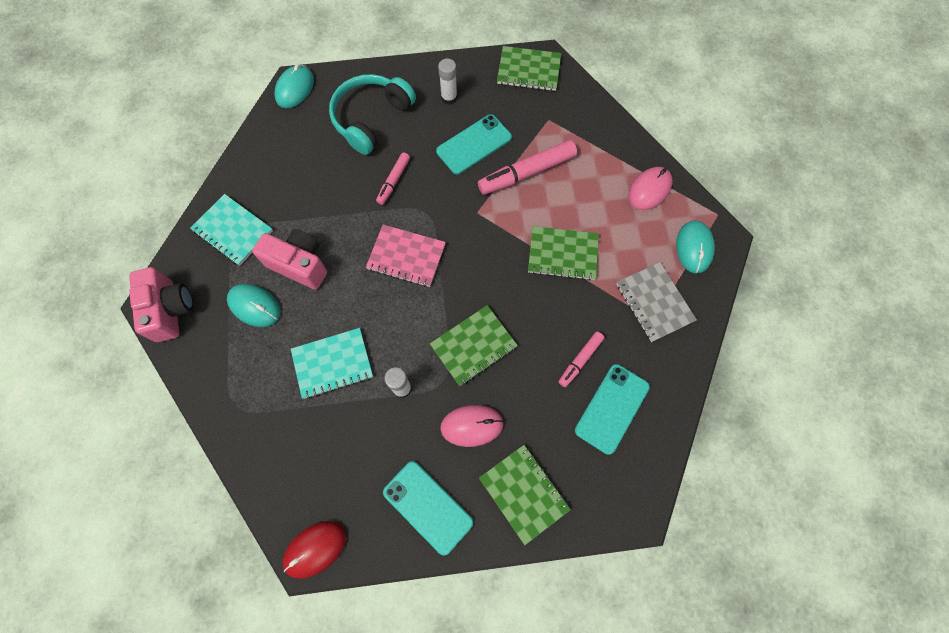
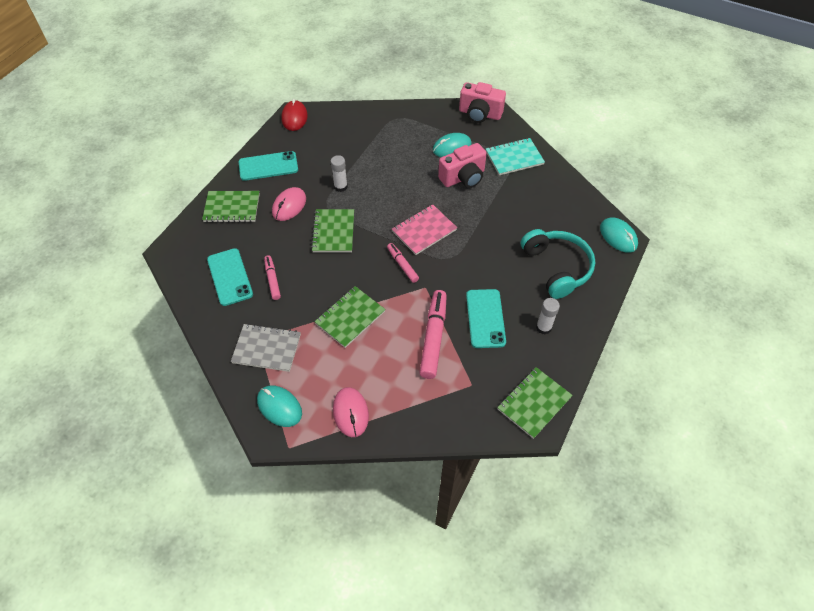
camera: 125 degrees right, 15 degrees down
(332, 363) = (384, 164): turquoise notebook -> none
(393, 181) = (489, 253): pink marker -> pink marker (402, 265)

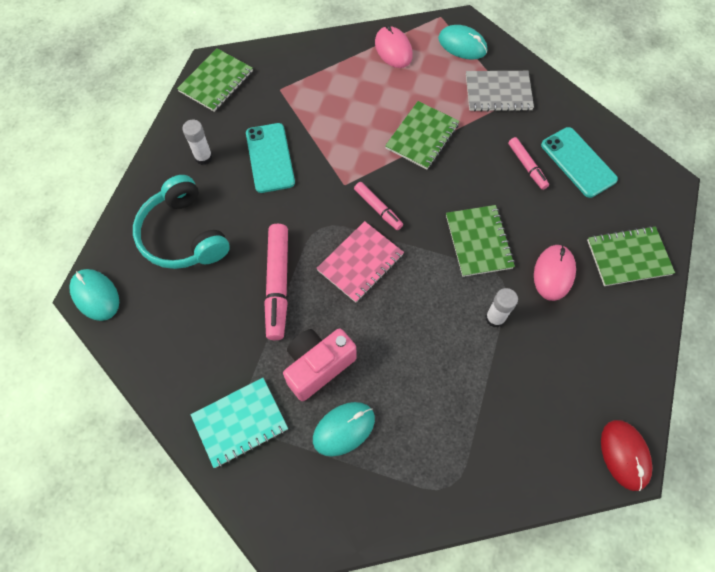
camera: 170 degrees right, 10 degrees up
(268, 166) = (616, 339): turquoise phone -> none
(433, 337) = (325, 129): pink marker -> pink marker (278, 284)
(479, 114) = (304, 524): pink camera -> none

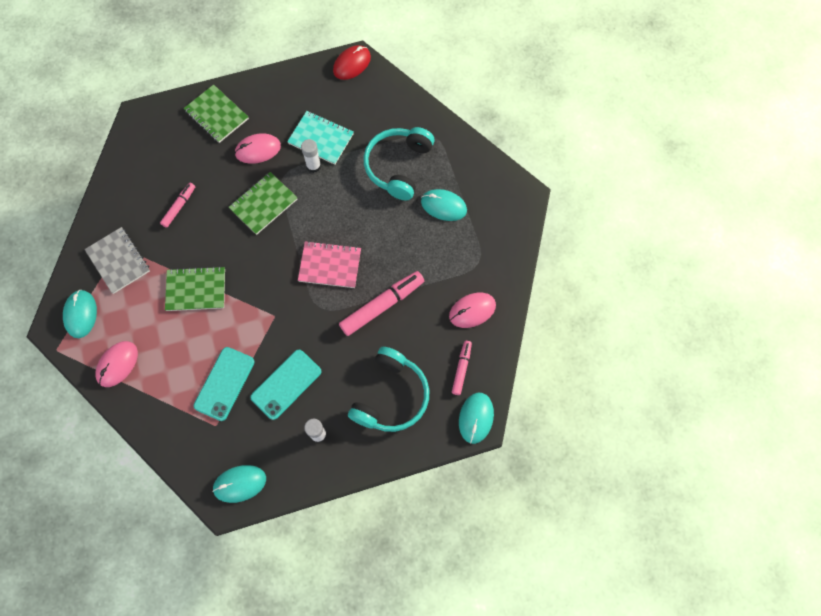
camera: 125 degrees left, 5 degrees up
(199, 370) = (472, 310): none -> pink mouse
(216, 81) = (240, 483): green notebook -> turquoise mouse
(240, 422) = (483, 263): turquoise notebook -> turquoise notebook (321, 139)
(318, 366) = (418, 244): pink camera -> none
(378, 209) = (280, 281): pink marker -> pink marker (461, 369)
(433, 412) = (398, 166): none -> turquoise headphones
(578, 162) = (154, 177): turquoise phone -> turquoise phone (224, 383)

